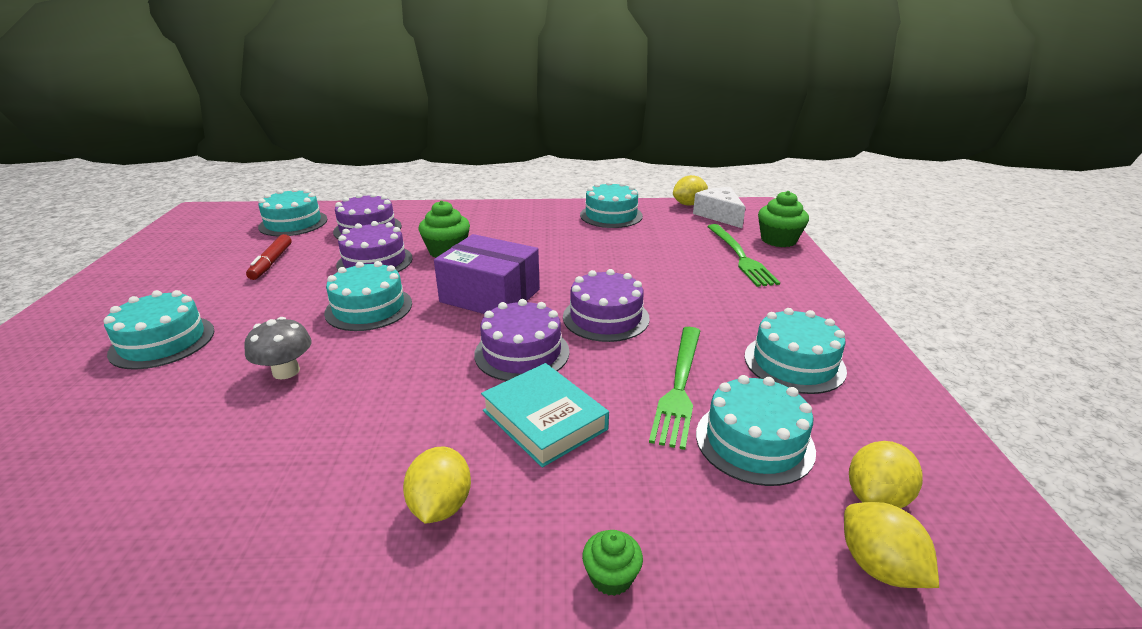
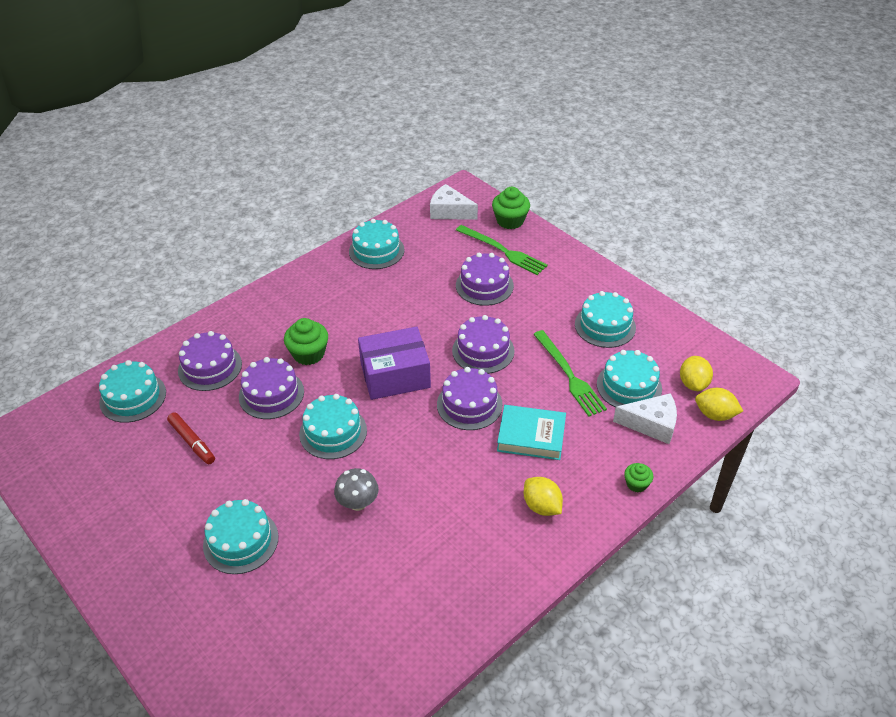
camera: 40 degrees left, 15 degrees up
(682, 272) = (484, 285): none -> purple cake
(688, 204) = (416, 208): yellow lemon -> none
(737, 509) = (651, 424): none -> white cheese

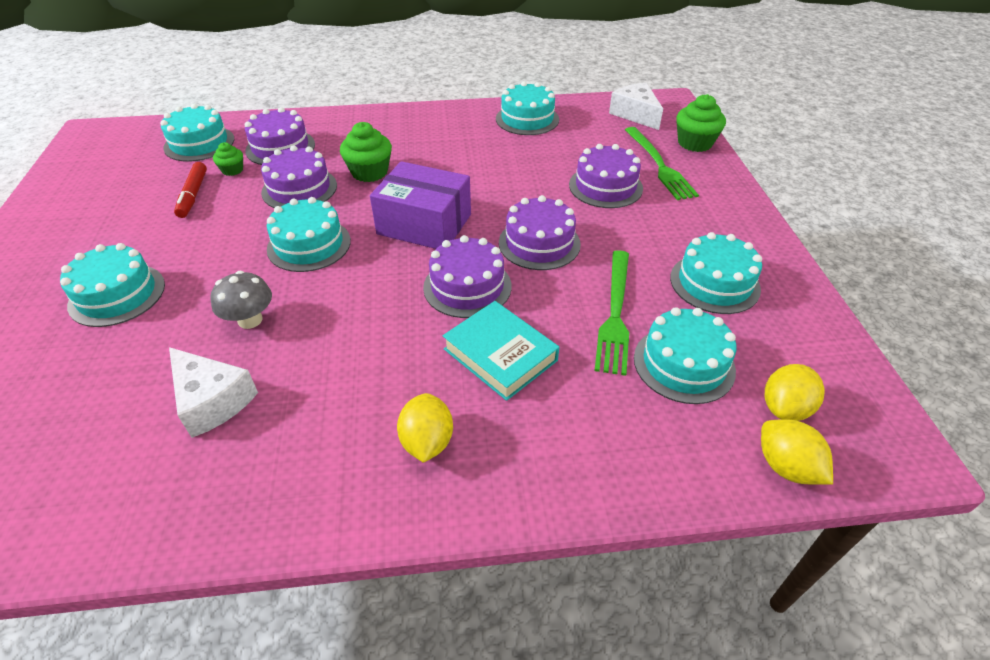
camera: 35 degrees right, 0 degrees up
(636, 484) = (578, 491): green cupcake -> green cupcake (232, 170)
(651, 424) = (673, 426): white cheese -> white cheese (212, 400)

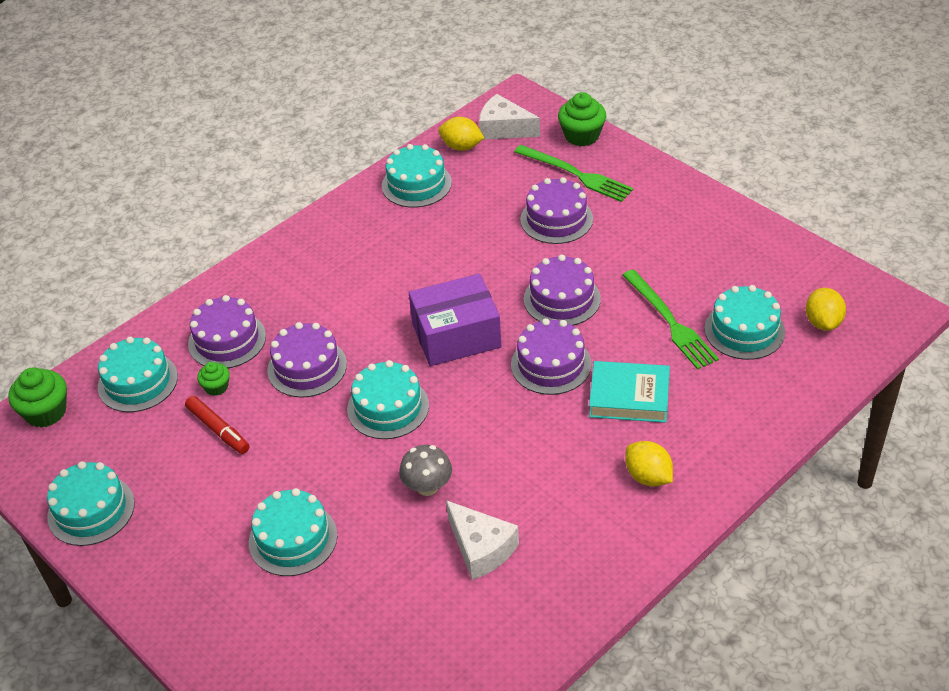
camera: 35 degrees left, 0 degrees up
(212, 400) = (481, 548): white cheese -> white cheese turned 45 degrees clockwise
(369, 172) = (347, 316): green cupcake -> green cupcake (46, 412)
(714, 283) = (710, 259): turquoise cake -> turquoise cake (91, 510)
(786, 466) = (851, 357): yellow lemon -> yellow lemon (461, 147)

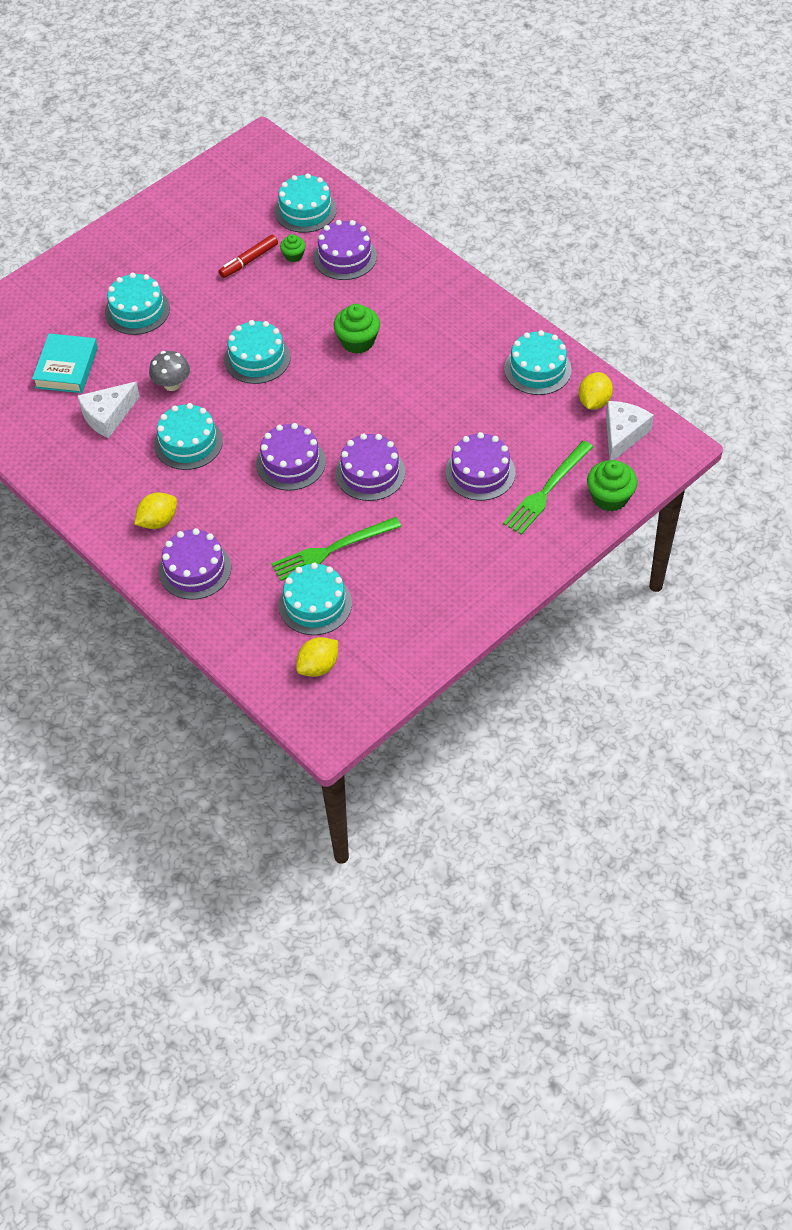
camera: 90 degrees right, 10 degrees up
(46, 412) = (281, 165): green cupcake -> green cupcake (357, 341)
(91, 510) = (183, 202): turquoise cake -> turquoise cake (188, 442)
(307, 367) = (308, 307): purple cake -> purple cake (195, 569)
(456, 335) = (333, 400): purple box -> none
(629, 397) = (246, 514): turquoise book -> turquoise book (66, 368)
(823, 322) = (318, 666): yellow lemon -> yellow lemon turned 45 degrees counterclockwise

